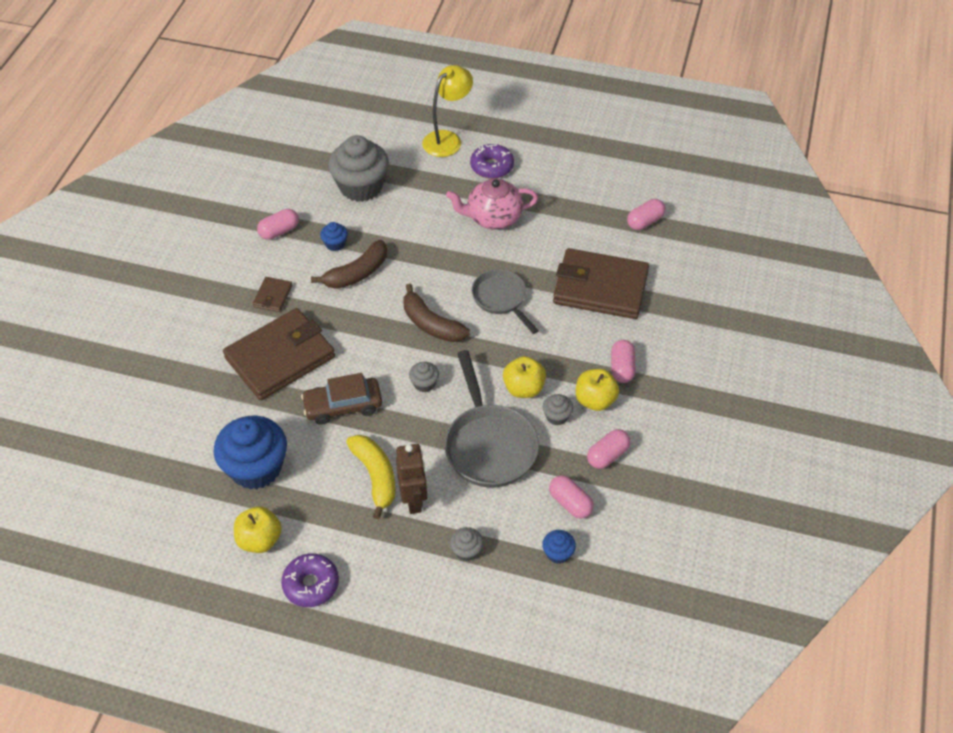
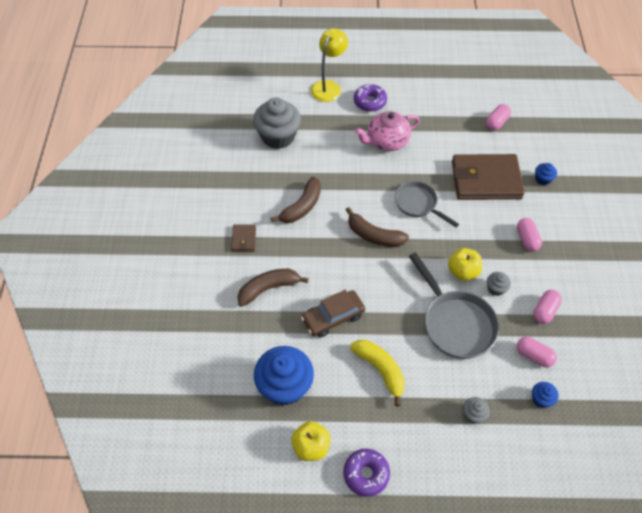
camera: 15 degrees left, 5 degrees up
(279, 231) = (228, 185): pink capsule -> none
(280, 357) = (268, 288): brown wallet -> brown banana
(335, 244) = (276, 186): blue cupcake -> blue cupcake (542, 179)
(414, 500) = (417, 382): brown robot -> none
(424, 383) = (388, 285): grey cupcake -> none
(595, 400) = (518, 269): yellow apple -> none

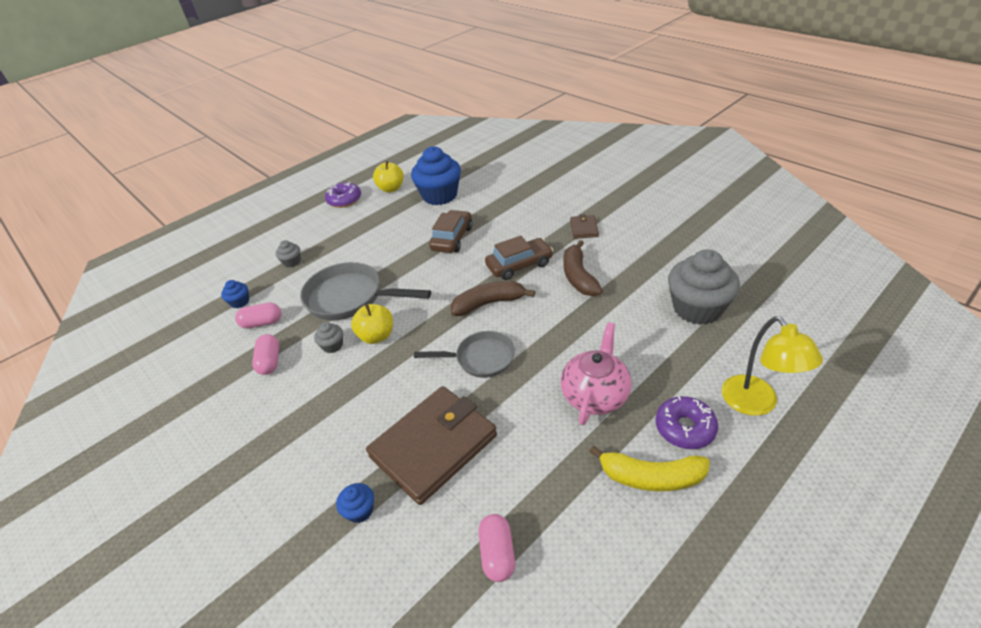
camera: 140 degrees right, 15 degrees down
(244, 239) = (584, 228): brown wallet -> brown wallet turned 45 degrees clockwise
(268, 288) = (520, 220): brown banana -> none
(321, 248) = (519, 265): none -> brown car
(381, 370) = (383, 239): yellow banana -> yellow banana (651, 477)
(526, 239) = (331, 414): pink capsule -> none

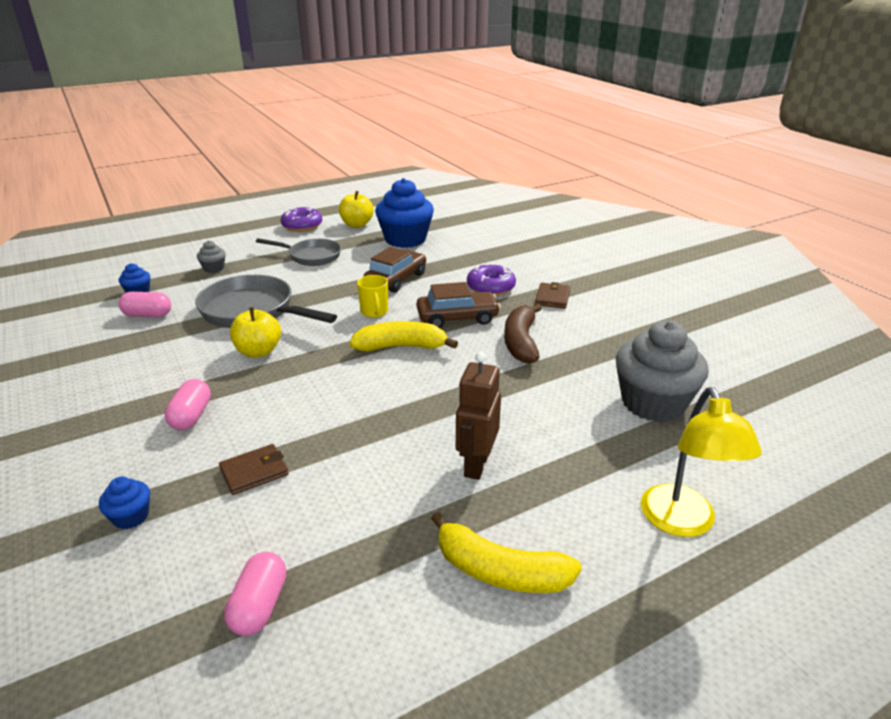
camera: 10 degrees right, 10 degrees down
(270, 362) = (132, 351): pink capsule -> pink capsule (191, 416)
(333, 346) = (206, 350): grey cupcake -> none
(433, 446) = (254, 472): brown wallet -> brown wallet, size x0.43
(450, 275) = (374, 312): none -> yellow mug
(480, 359) = (360, 397): grey pan -> grey pan (311, 256)
(489, 303) = (401, 347): brown banana -> yellow banana
(595, 395) = (476, 465): pink teapot -> brown robot
(684, 428) = (572, 527): purple donut -> purple donut (490, 287)

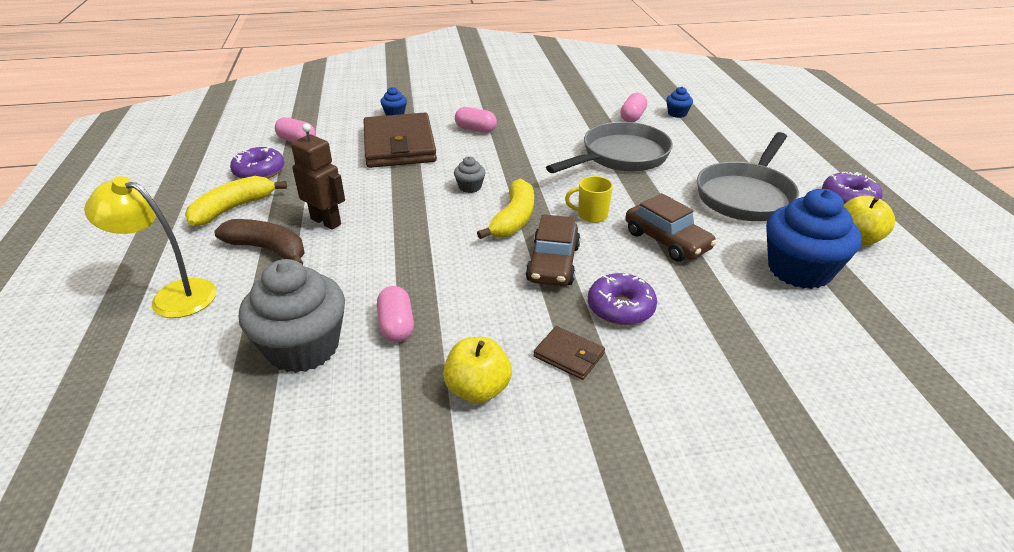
camera: 110 degrees right, 5 degrees up
(214, 268) = (722, 144): grey cupcake -> grey cupcake (470, 187)
(254, 472) = (399, 145): brown wallet -> brown wallet, size x2.31
(258, 351) = (547, 155): yellow apple -> yellow apple (478, 389)
(311, 256) = (746, 195): grey pan -> grey pan, size x1.55
(385, 600) = (259, 171): none -> purple donut
(521, 342) = (476, 293): brown banana -> brown banana (268, 249)
(588, 367) = (396, 325): none -> pink capsule

